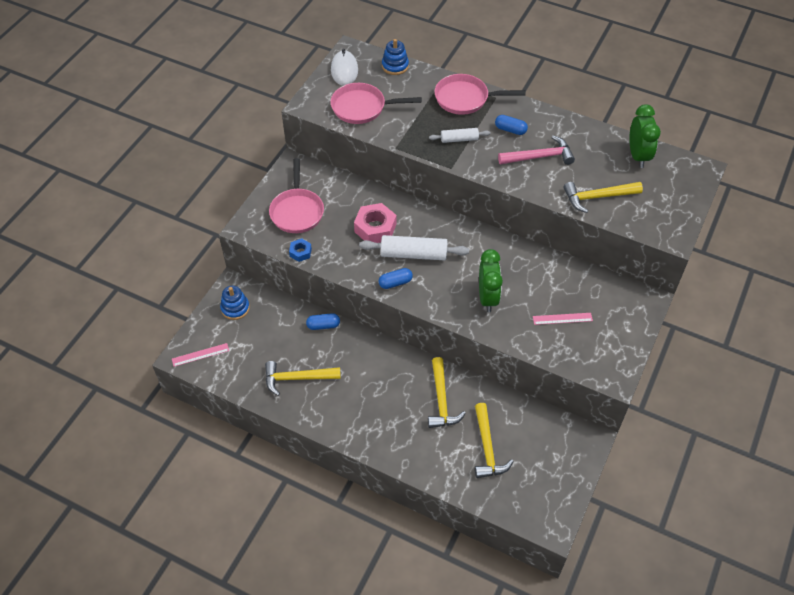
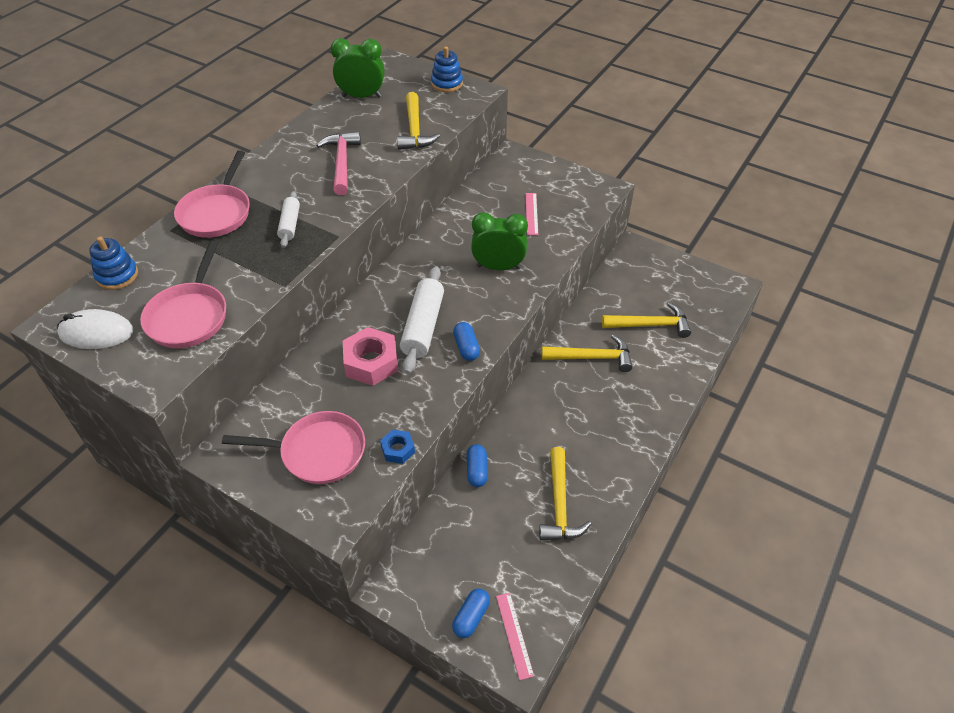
camera: 85 degrees left, 5 degrees down
(235, 308) = (433, 585): blue stacking toy -> blue stacking toy (447, 83)
(510, 130) = (289, 180): blue capsule -> blue capsule (471, 617)

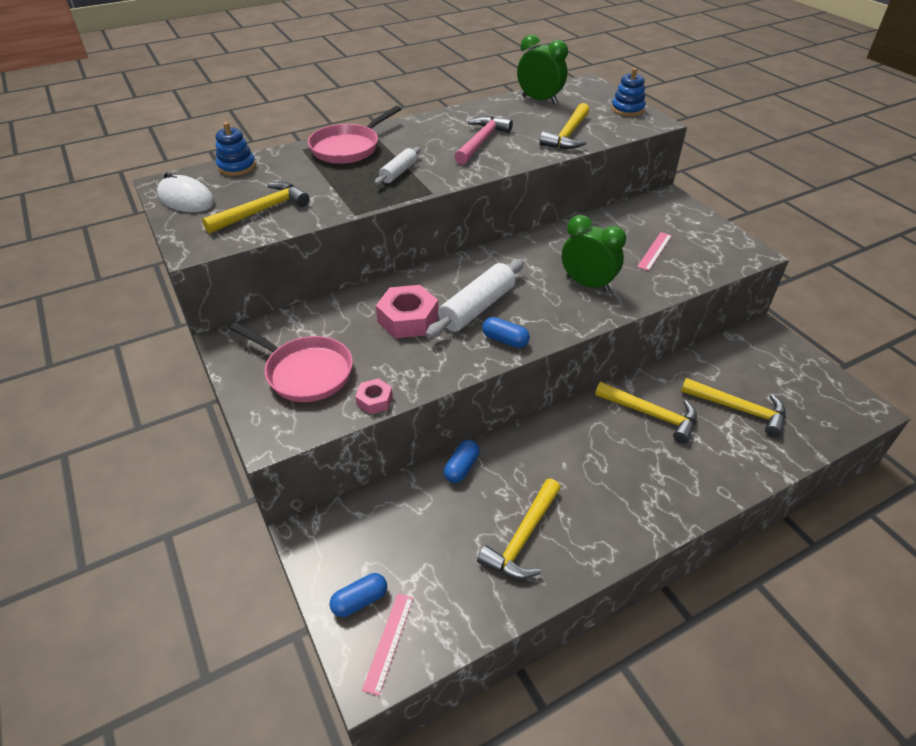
camera: 30 degrees right, 5 degrees down
(189, 316) = (262, 211): pink pan -> yellow hammer
(398, 450) = (374, 400): blue nut -> pink nut
(466, 347) = (505, 340): blue capsule -> blue capsule turned 75 degrees counterclockwise

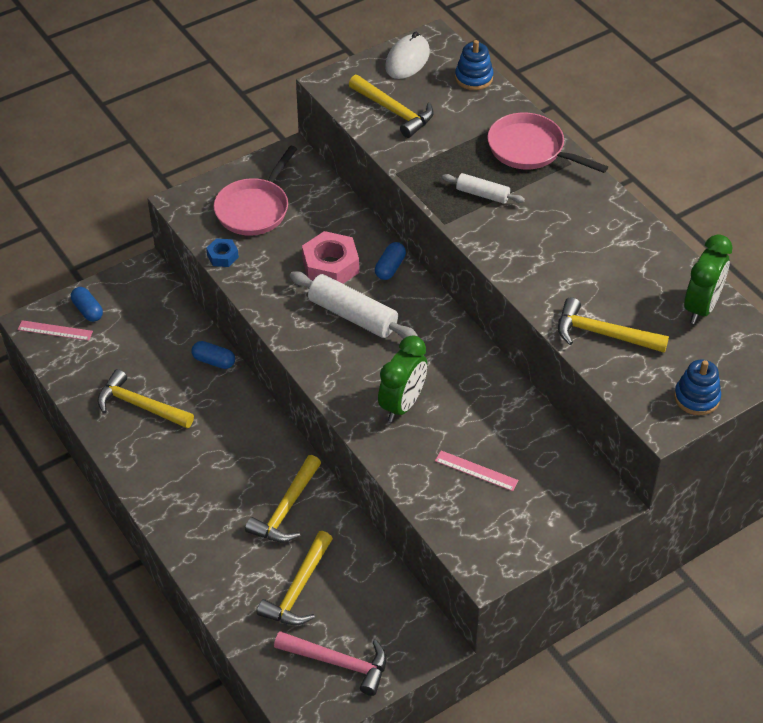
camera: 85 degrees right, 5 degrees up
(374, 400) = (222, 256): pink nut -> blue nut
(481, 142) = (568, 255): pink hammer -> pink hammer (338, 663)
(505, 340) = (305, 338): blue capsule -> blue capsule (390, 268)

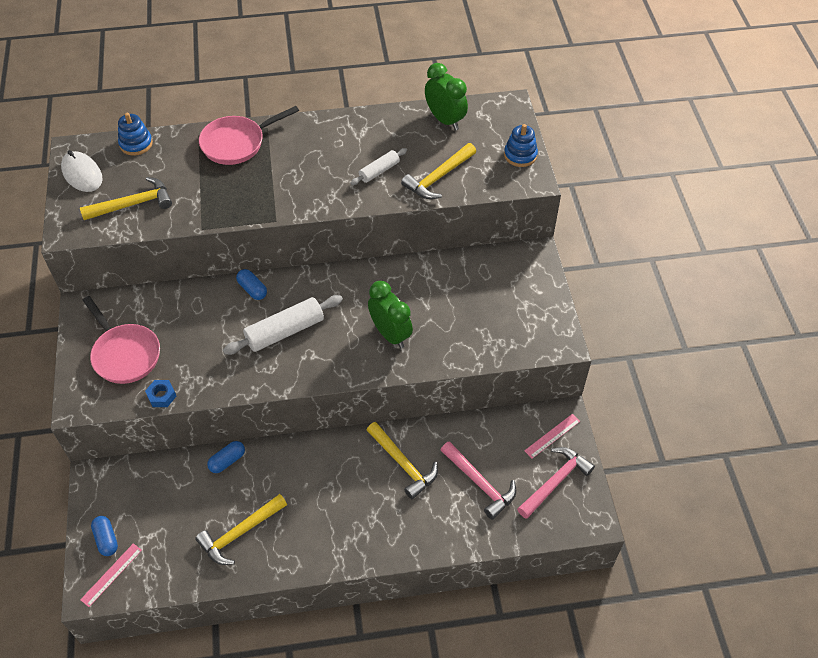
camera: 65 degrees left, 5 degrees up
(87, 310) = (106, 539): blue capsule -> blue capsule turned 75 degrees clockwise
(298, 589) = (479, 483): yellow hammer -> pink hammer
(330, 266) = (224, 326): pink nut -> none
(476, 470) = (474, 314): pink ruler -> pink ruler (552, 436)
(482, 194) = (262, 187): white rolling pin -> white rolling pin (379, 171)

